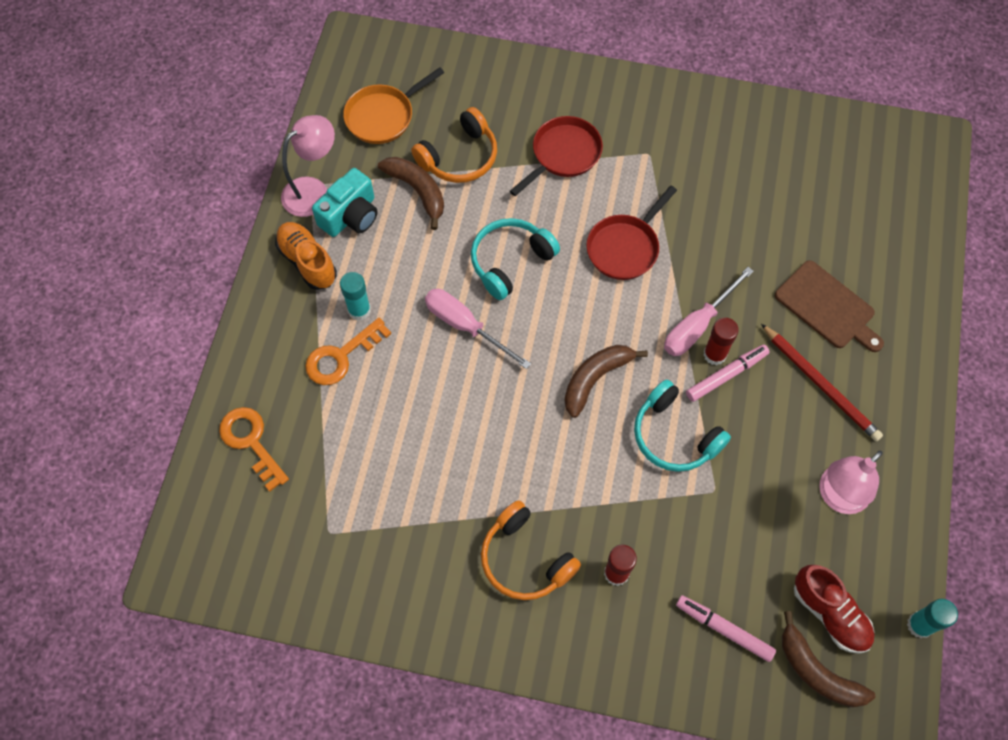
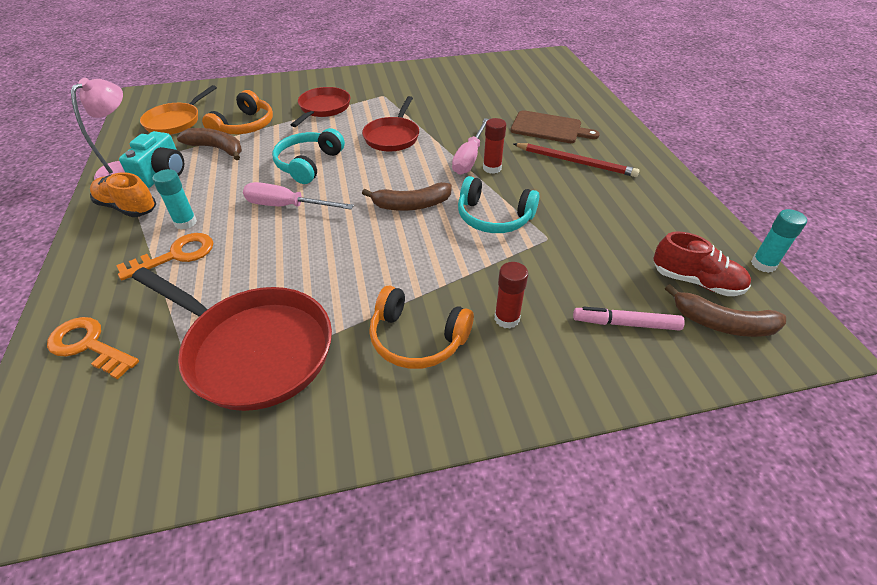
camera: 25 degrees left, 20 degrees down
(341, 356) = (176, 255): orange key -> orange key turned 150 degrees counterclockwise
(382, 507) = (253, 349): none -> red pan
(595, 379) = (411, 205): brown banana -> brown banana turned 120 degrees counterclockwise
(726, 375) = (508, 176): pink marker -> none
(837, 497) = (638, 213): pink lamp -> none

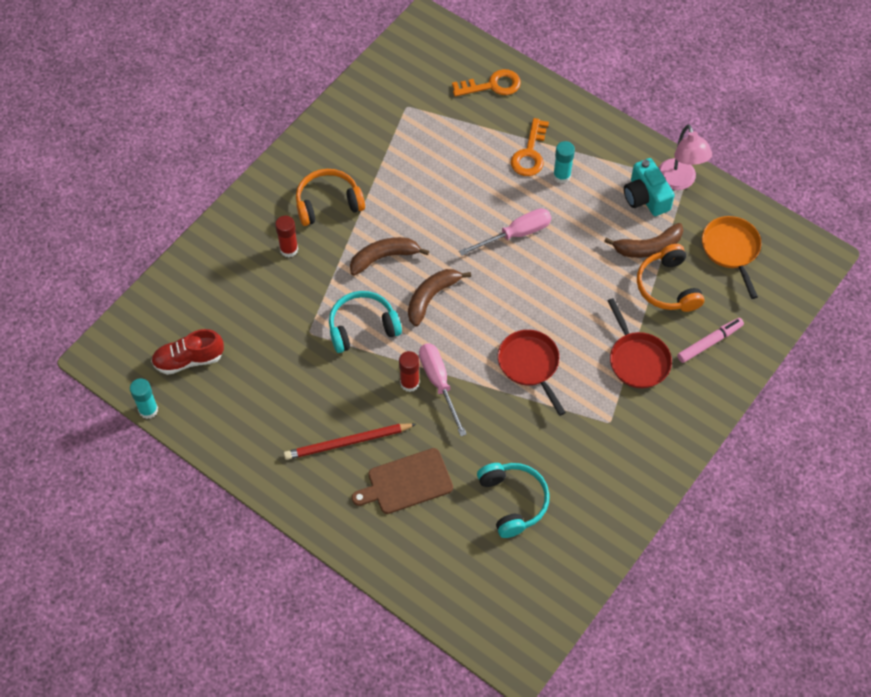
camera: 140 degrees right, 15 degrees up
(127, 207) = (617, 158): orange shoe -> none
(253, 349) = (407, 139): red pan -> none
(308, 164) = (555, 283): turquoise headphones -> turquoise headphones (513, 501)
(625, 323) = (217, 293): pink marker -> pink marker (709, 342)
(722, 323) = (159, 333): brown banana -> brown banana (384, 257)

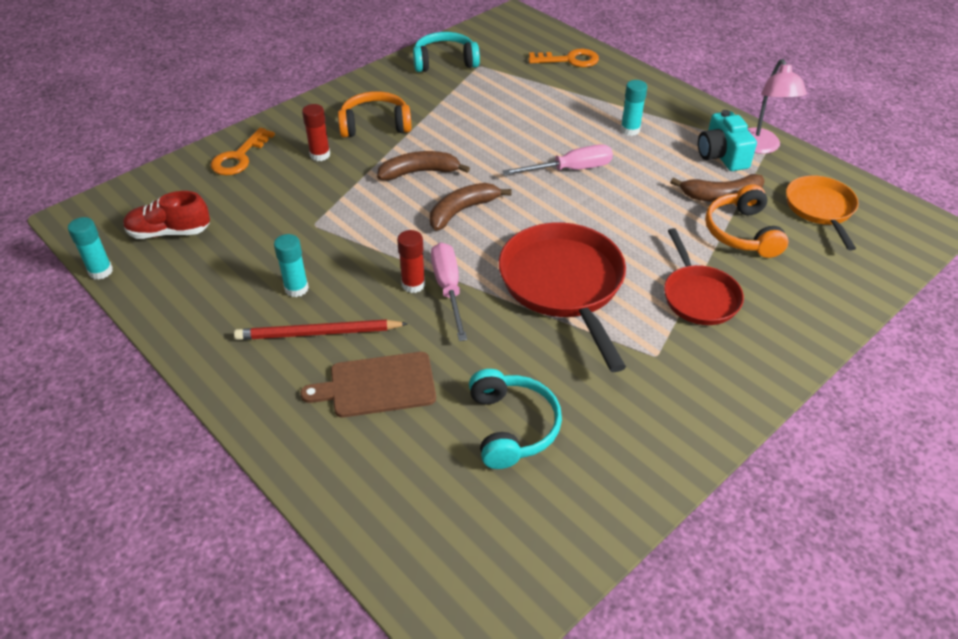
camera: 10 degrees right, 15 degrees down
(316, 402) = (296, 288): none -> turquoise glue stick
(362, 327) = (375, 227): turquoise headphones -> turquoise headphones (445, 61)
(530, 153) = (598, 110): orange key -> orange key (239, 157)
(530, 365) = (564, 285): red pan -> red pan, size x1.65
(709, 342) = (792, 291): pink marker -> none

